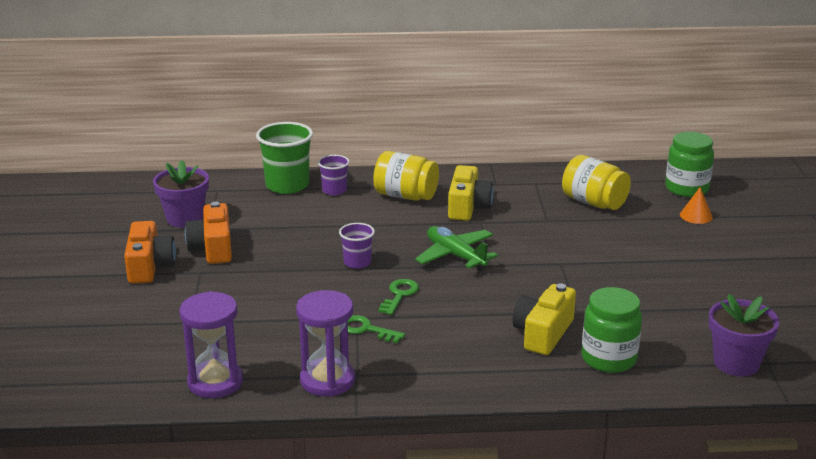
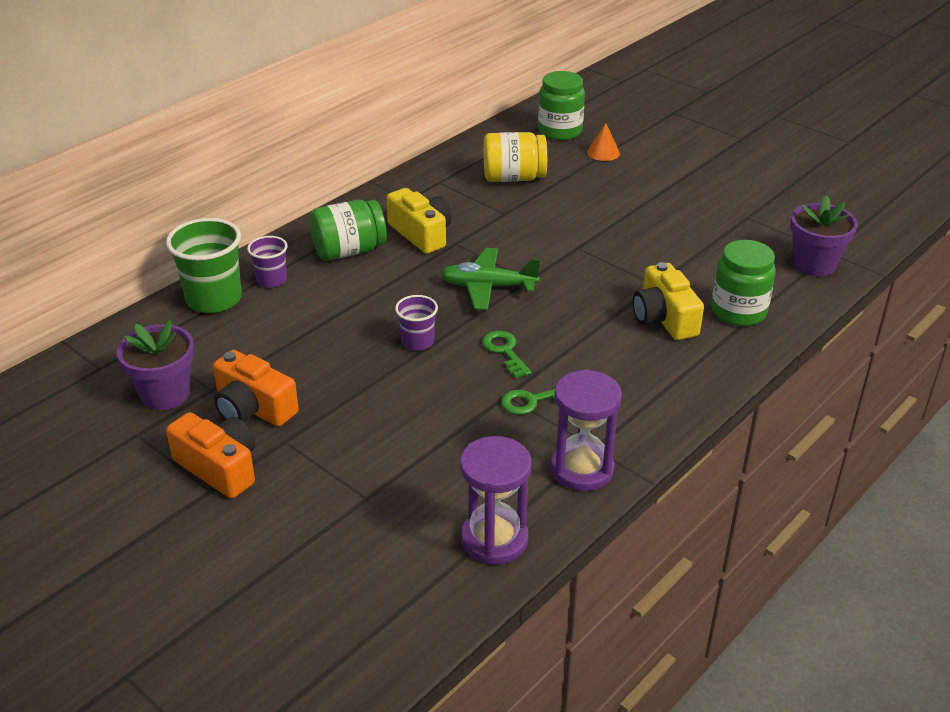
camera: 45 degrees left, 10 degrees up
(406, 196) = (349, 251): yellow jar -> green jar

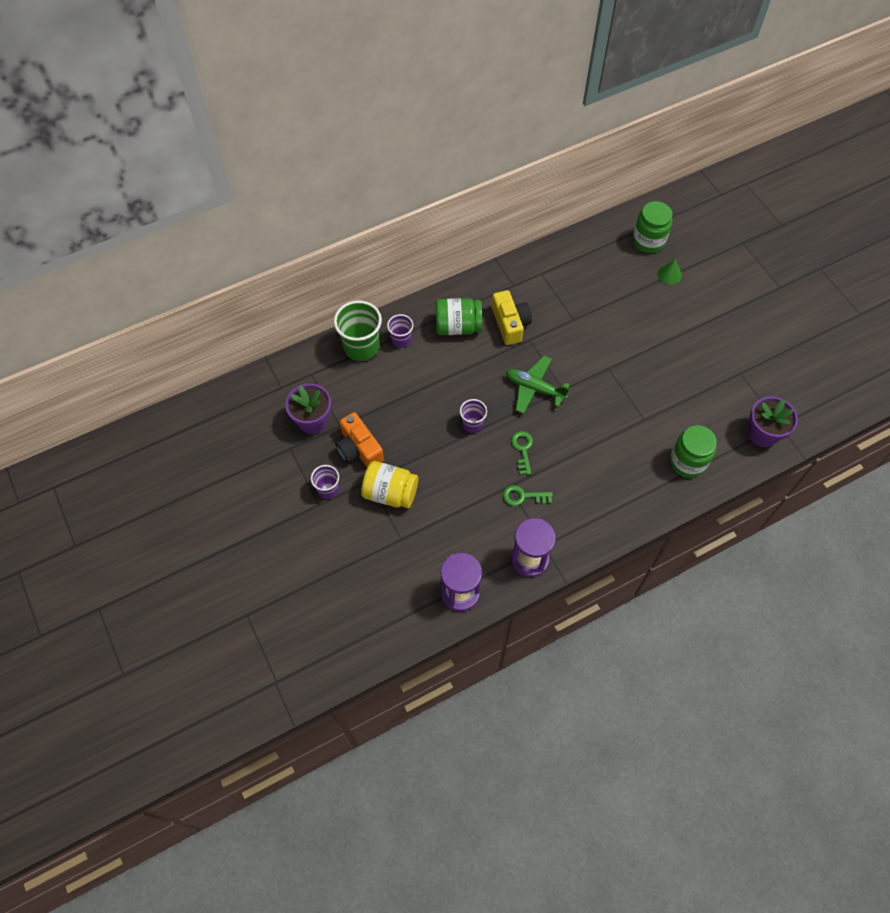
camera: 20 degrees right, 25 degrees up
(219, 467) = (328, 489): orange camera -> purple cup
(514, 178) = (594, 284): yellow jar -> yellow jar (390, 493)
(603, 152) = (669, 274): orange cone -> green cone
(664, 318) = (635, 452): yellow camera -> none

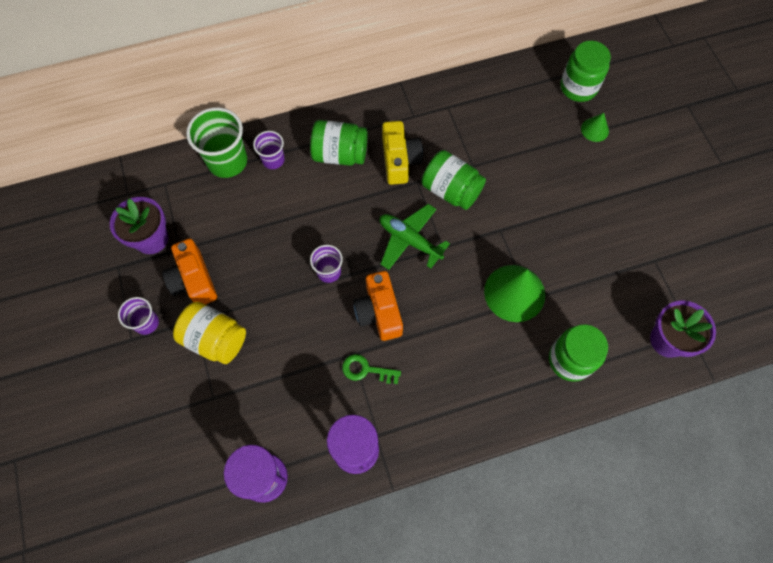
camera: 10 degrees right, 5 degrees up
(522, 449) = (379, 312): green key -> orange camera
(560, 342) = (451, 190): none -> green jar
(631, 416) = (514, 293): none -> green cone

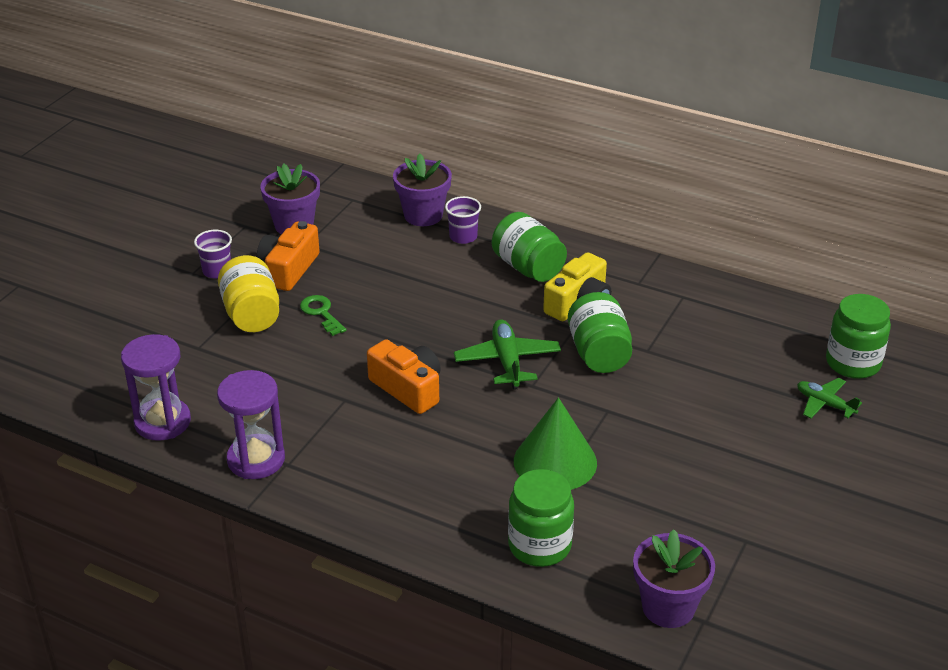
camera: 45 degrees right, 30 degrees down
(227, 161) = (423, 215): green cup -> purple flower pot
(329, 272) = (404, 335): purple cup -> none
(366, 370) = (341, 417): green key -> green key (321, 313)
(379, 312) = (408, 388): orange camera -> orange camera turned 105 degrees clockwise
(594, 129) = (824, 404): green cone -> green plane

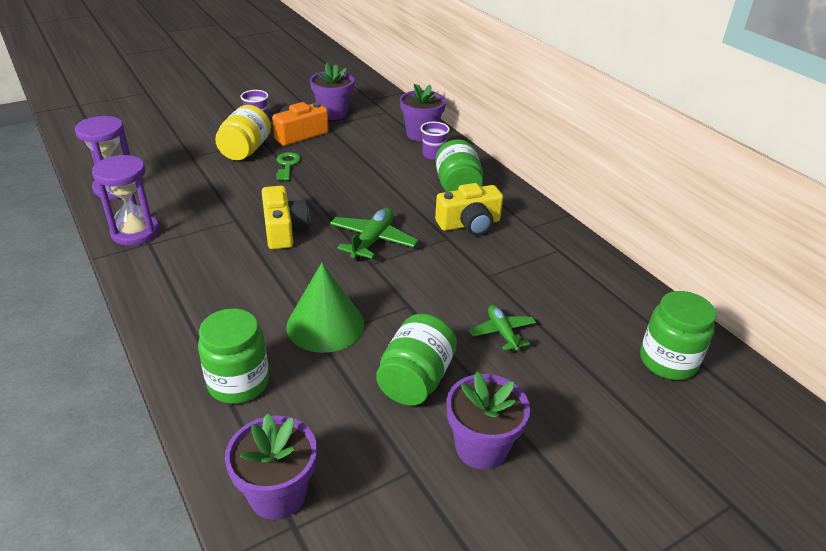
camera: 30 degrees right, 0 degrees up
(408, 388) = (284, 230): orange camera -> yellow camera
(599, 353) = (447, 263): green jar -> green jar (415, 379)
(779, 498) = (481, 447): none -> purple flower pot
(824, 404) = (607, 384): green plane -> green plane (502, 332)

